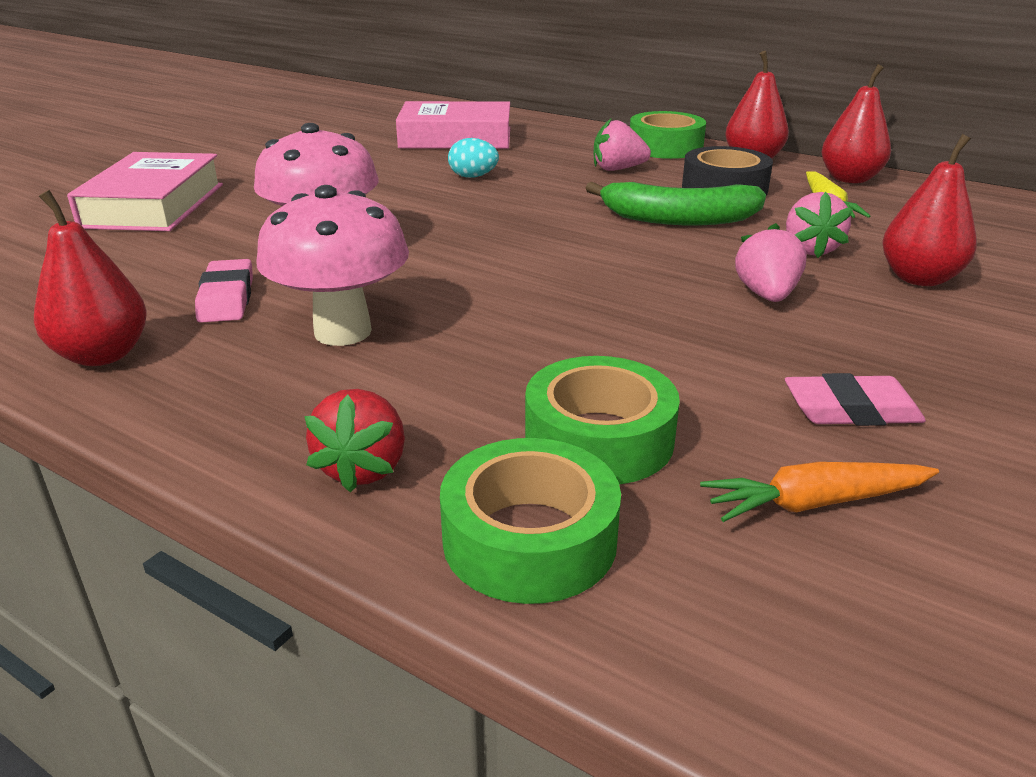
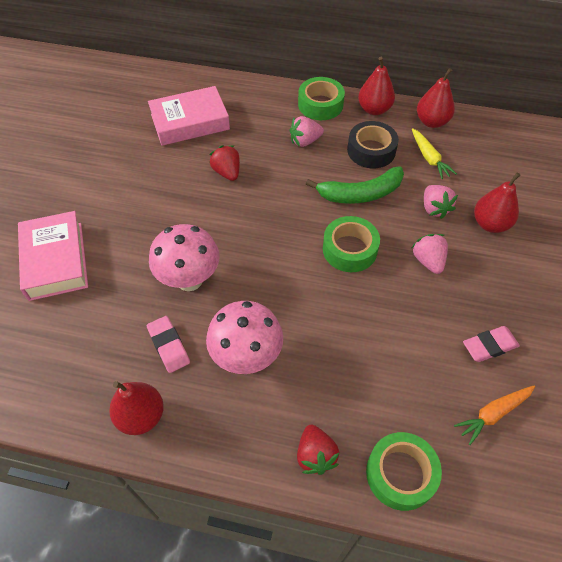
camera: 20 degrees left, 25 degrees up
(473, 177) = (227, 172): turquoise egg -> red strawberry
(599, 438) = (399, 401): green tape -> green tape (349, 249)

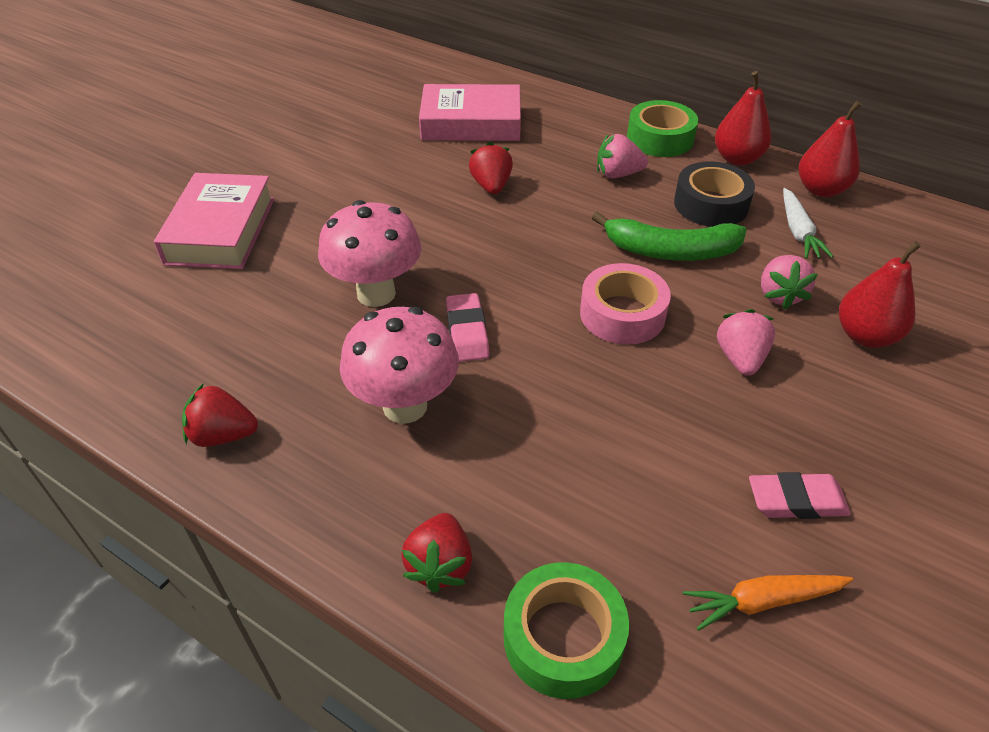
camera: 20 degrees right, 10 degrees down
(141, 416) = (223, 435): red pear -> red strawberry
(168, 346) = (306, 362): pink eraser -> pink eraser (467, 332)
(349, 249) = (622, 314): green tape -> pink tape
(429, 158) = (798, 231): yellow carrot -> white carrot

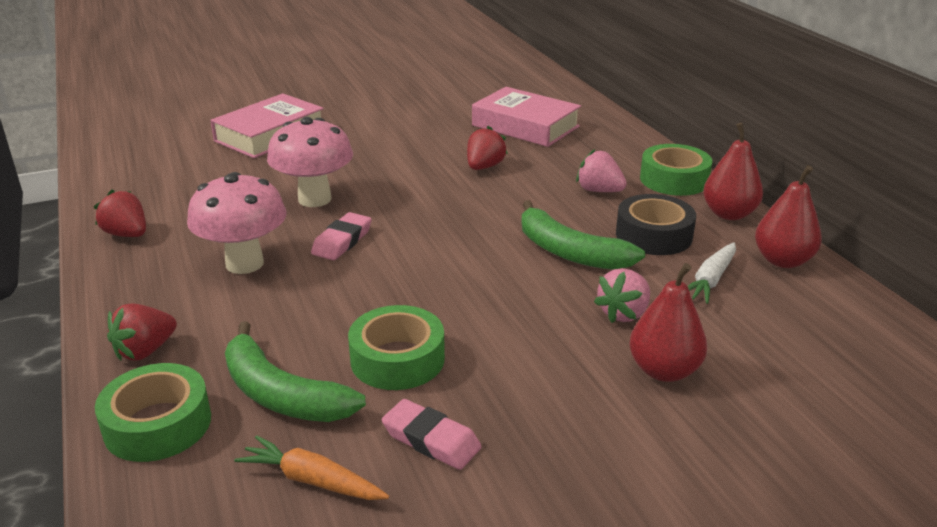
camera: 35 degrees right, 15 degrees down
(622, 314) = (469, 274): pink tape -> none
(629, 533) = (281, 395): none -> green banana
(675, 436) = (397, 359): none -> green tape
(740, 358) = (523, 338): pink strawberry -> none

